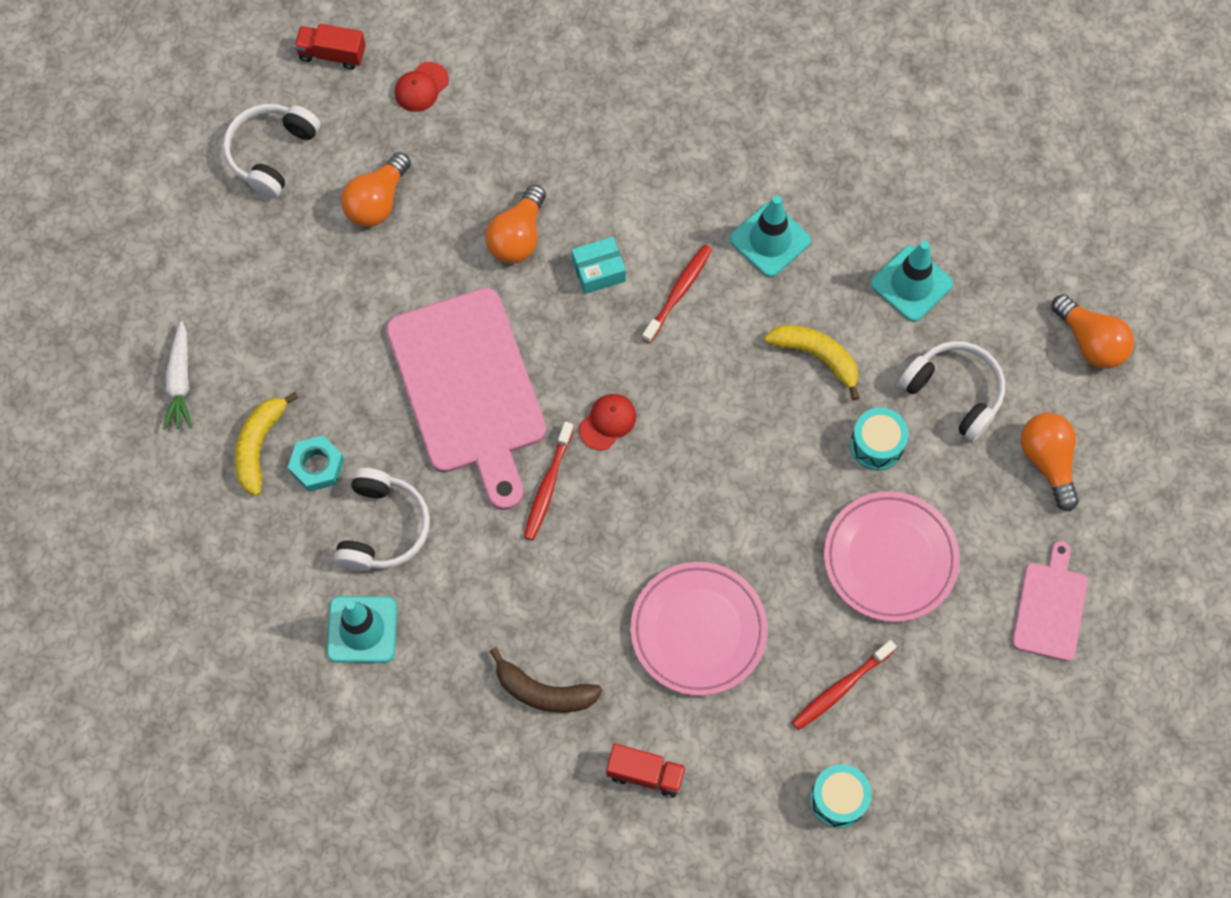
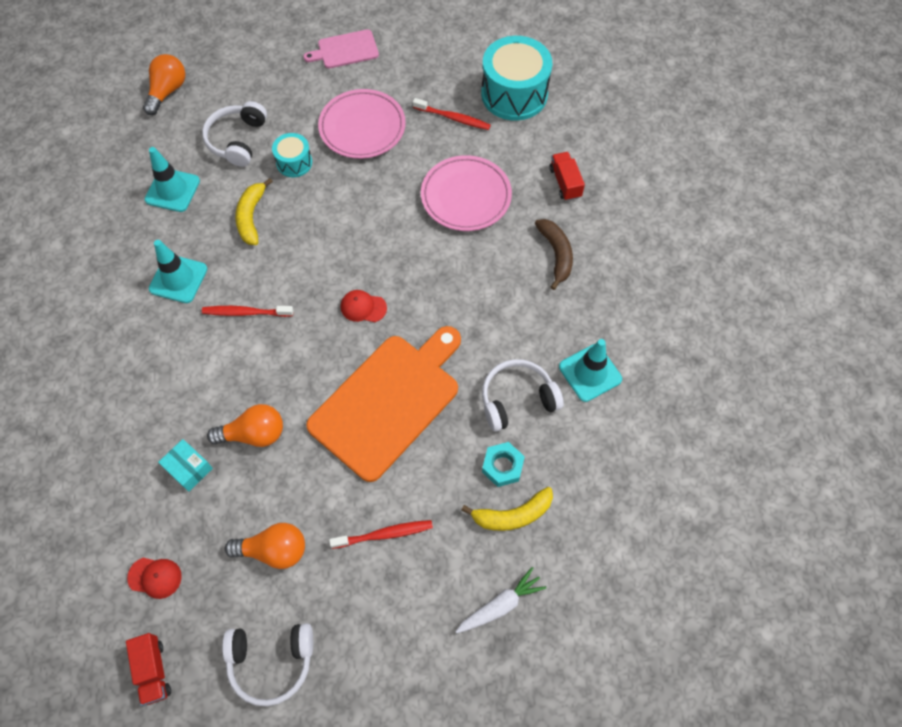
camera: 120 degrees left, 5 degrees down
(468, 389) = (388, 402): pink cutting board -> orange cutting board
(548, 486) = (427, 318): red toothbrush -> red toothbrush (384, 534)
(598, 271) = (255, 368): turquoise box -> turquoise box (189, 468)
(838, 799) = (514, 94): turquoise drum -> turquoise drum, size x1.94
(1048, 461) = (257, 82): orange light bulb -> none

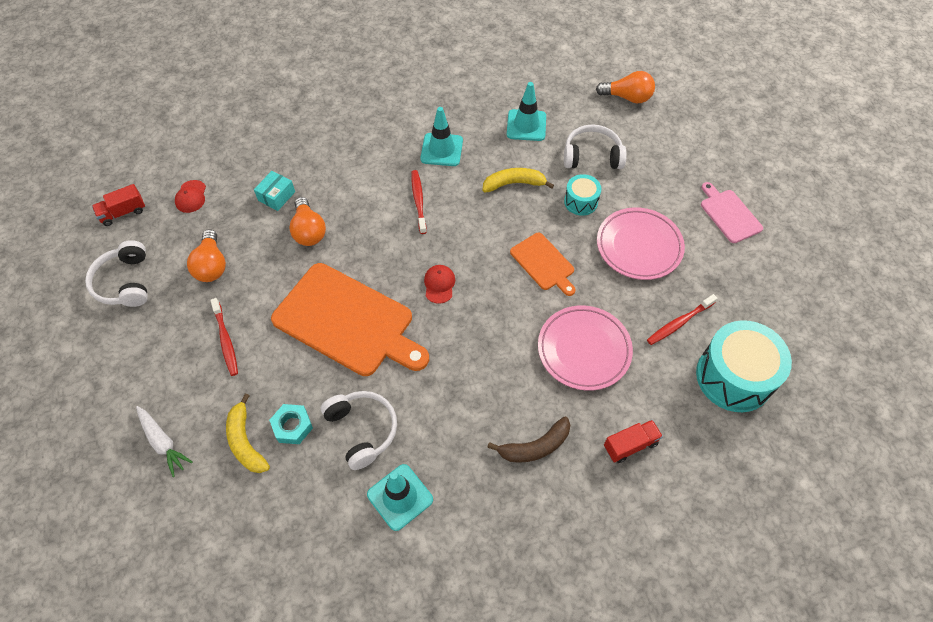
camera: 80 degrees right, 5 degrees down
(361, 209) = (543, 263): none -> orange cutting board
(453, 118) = (679, 323): red toothbrush -> red toothbrush turned 45 degrees clockwise

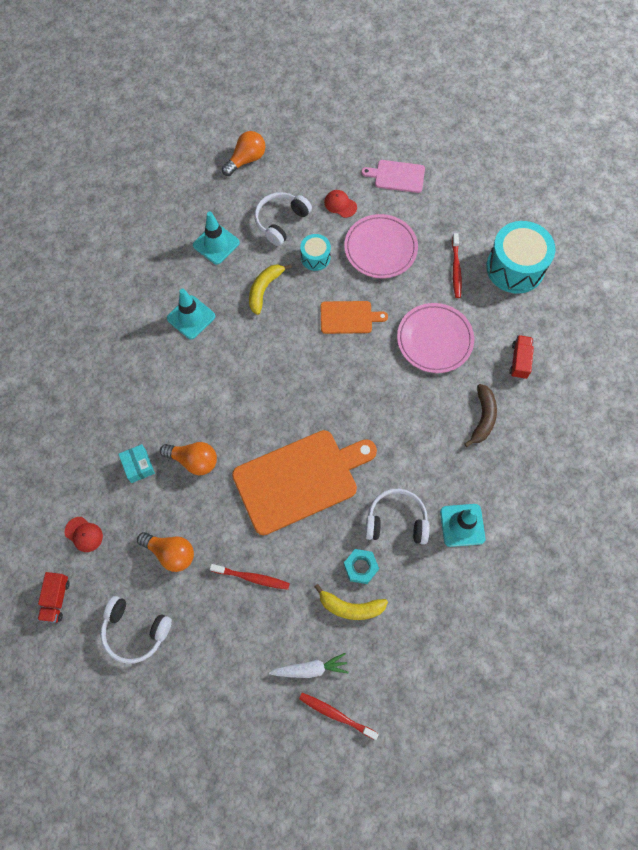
camera: 55 degrees left, 10 degrees up
(418, 201) = (228, 364): red toothbrush -> red toothbrush (336, 714)
(439, 284) = (314, 397): red cap -> red cap (340, 204)

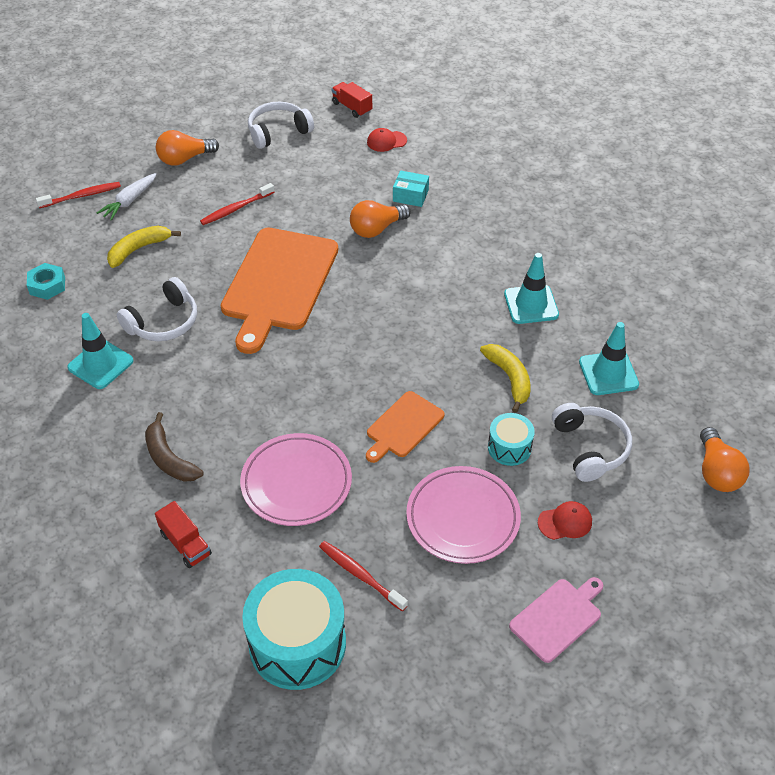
camera: 130 degrees right, 20 degrees down
(171, 553) = (313, 177): orange light bulb -> orange light bulb (185, 159)
(360, 567) = (159, 274): turquoise nut -> turquoise nut (47, 285)

